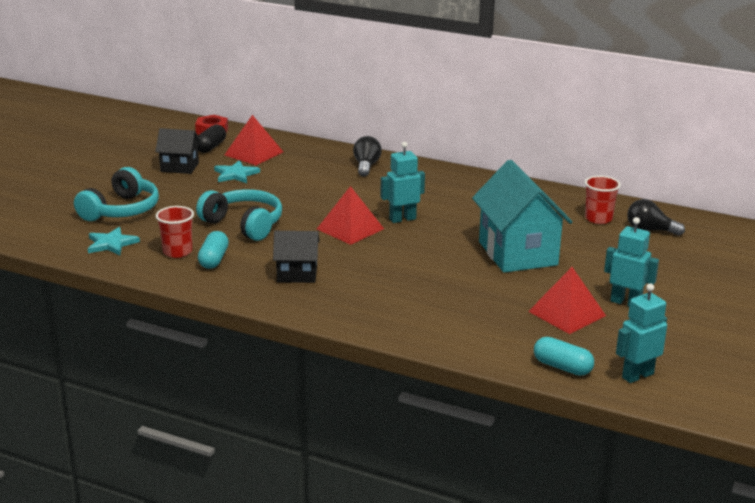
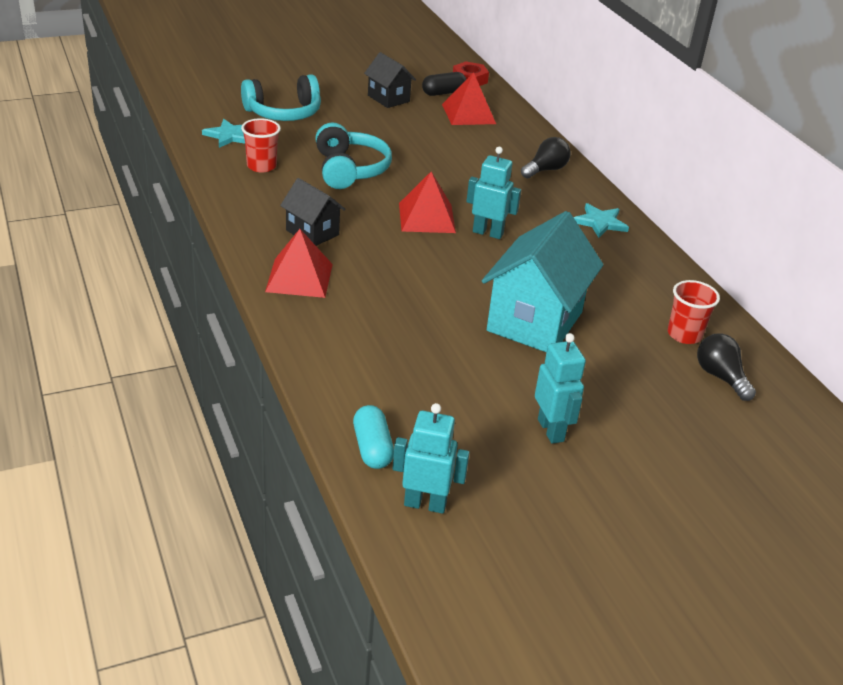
camera: 40 degrees right, 10 degrees up
(213, 259) = (275, 186): turquoise capsule -> none
(236, 174) = (421, 125): turquoise star -> turquoise star (600, 222)
(567, 313) = (473, 403): red pyramid -> red pyramid (299, 277)

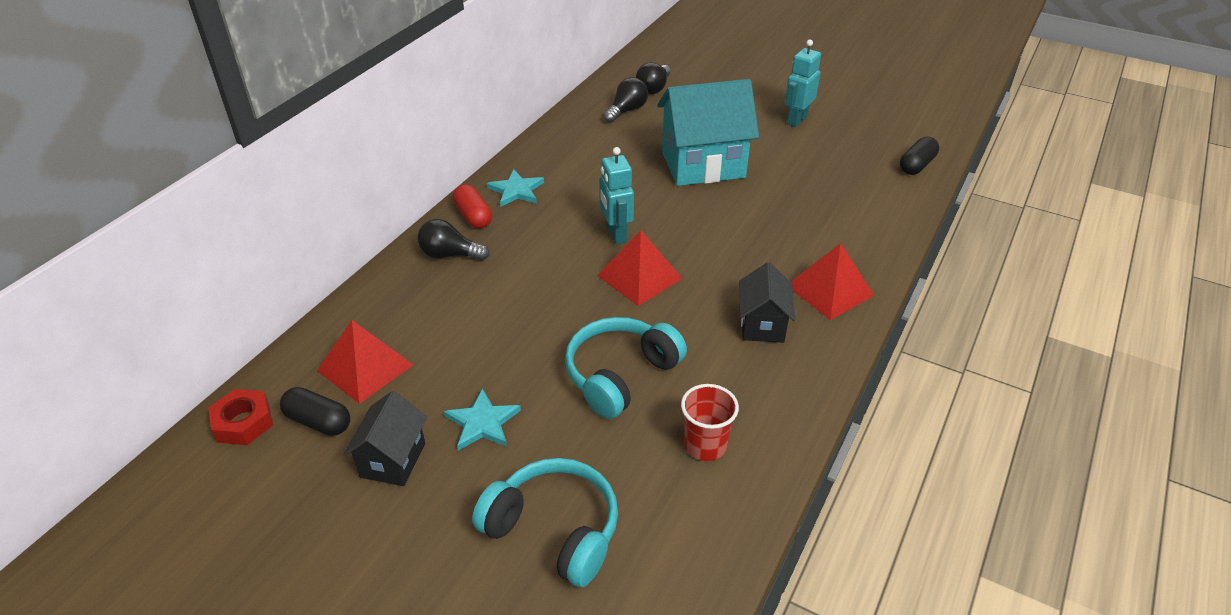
camera: 125 degrees left, 5 degrees up
(229, 136) = (679, 532): turquoise star -> turquoise star (482, 423)
(372, 448) = (916, 165): turquoise capsule -> black capsule
(425, 504) = (918, 132): turquoise robot -> none
(584, 194) = (473, 216): none -> red capsule
(684, 335) = (626, 111): red cup -> black light bulb

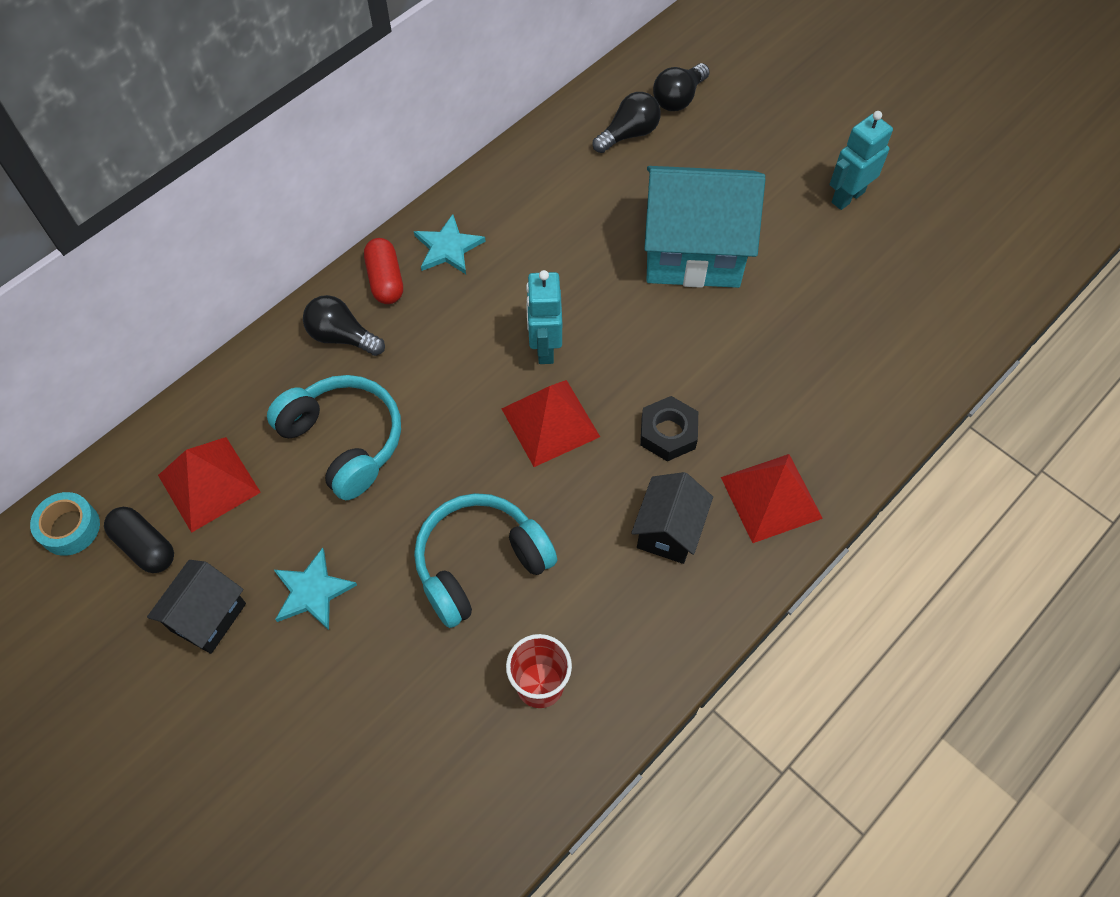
camera: 15 degrees right, 20 degrees up
(243, 423) = (70, 528): red nut -> turquoise tape
(554, 530) = (346, 749): turquoise headphones -> turquoise headphones (344, 441)
(733, 267) = (668, 433): none -> black nut
(916, 165) = (974, 314): black capsule -> none

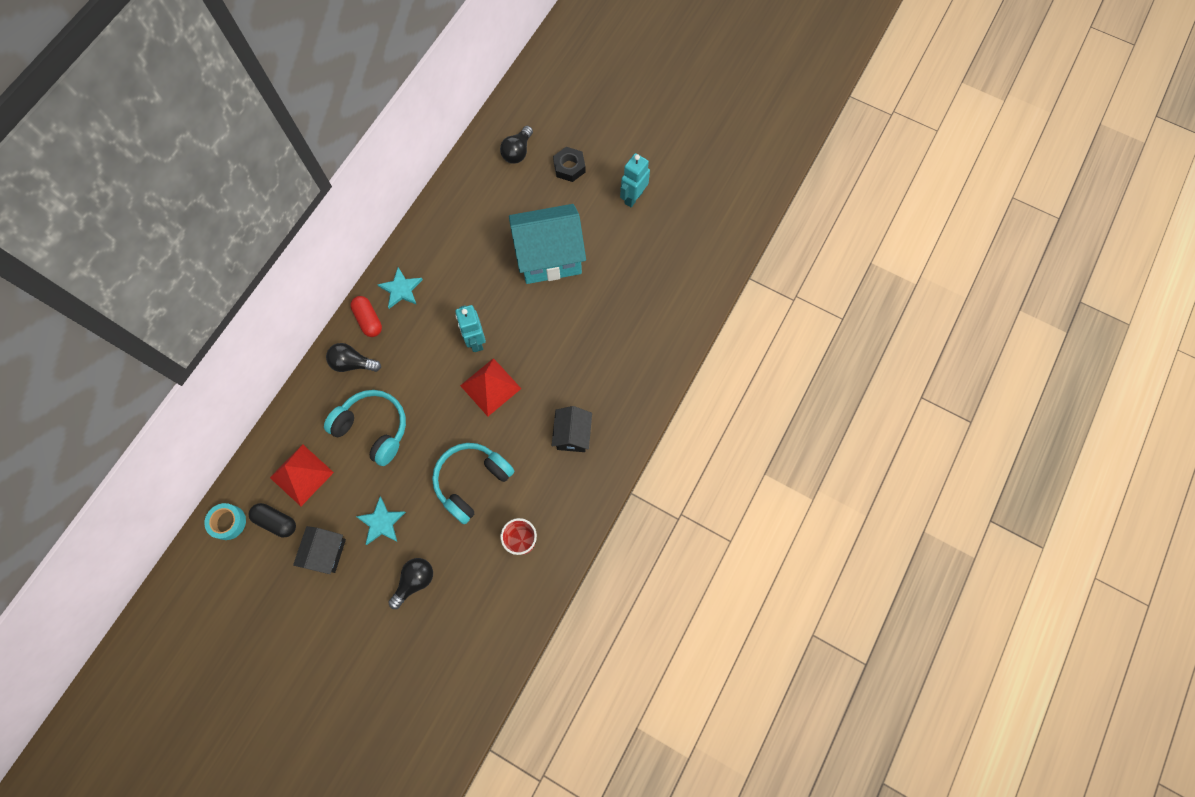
camera: 15 degrees left, 10 degrees up
(629, 134) = (492, 184): black light bulb -> black light bulb (414, 581)
(668, 433) = (559, 376): black nut -> black nut (569, 167)
(771, 497) = (625, 400): red pyramid -> none

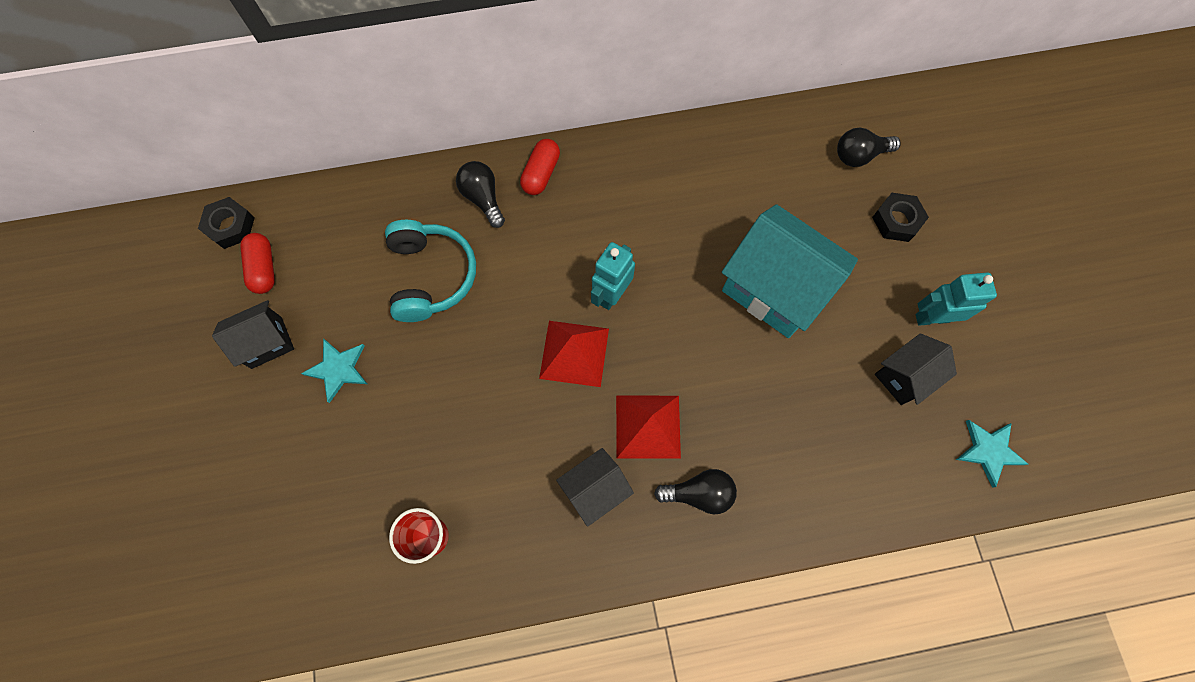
camera: 50 degrees right, 0 degrees up
(228, 522) = (230, 226): turquoise tape -> black nut
(276, 521) = (264, 268): black capsule -> red capsule
(301, 475) = (329, 250): red pyramid -> red pyramid (648, 426)
(401, 289) = (601, 175): turquoise star -> turquoise star (989, 451)
(414, 581) = (299, 458): black light bulb -> black light bulb (699, 493)
(472, 481) = (453, 424): turquoise headphones -> none
(650, 237) = (904, 377): none -> black house

